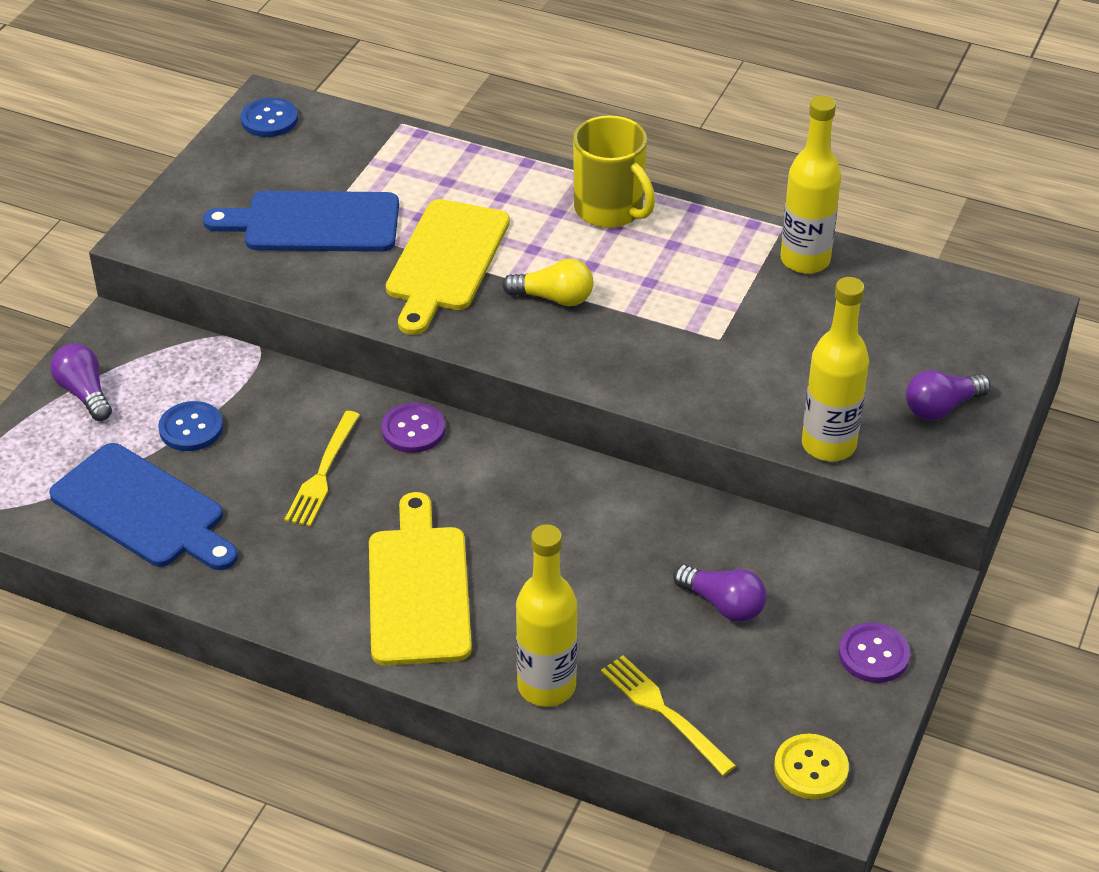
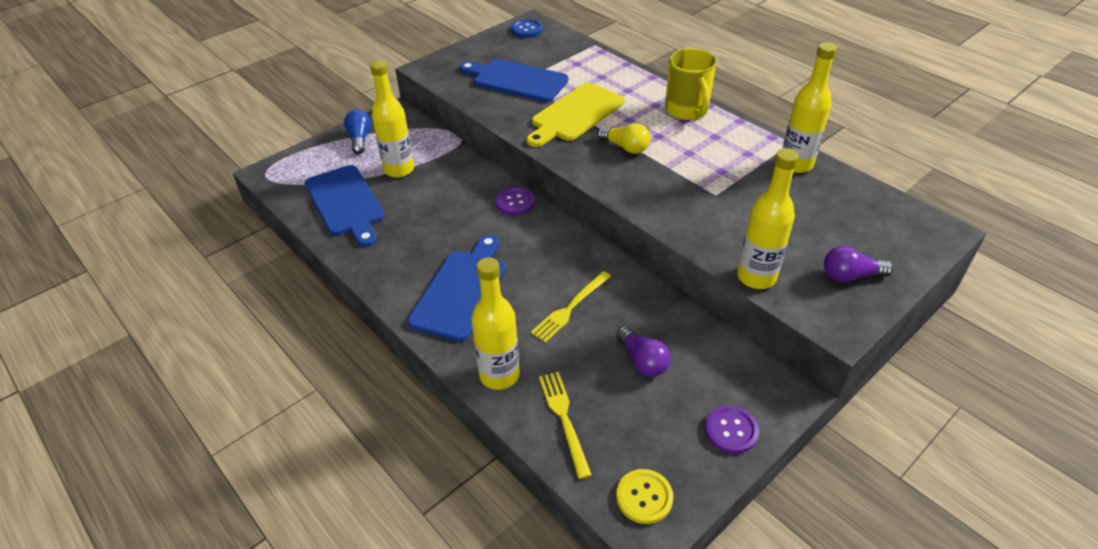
camera: 25 degrees right, 0 degrees up
(84, 393) = (360, 139): purple light bulb -> blue light bulb
(191, 428) = (399, 169): blue button -> yellow bottle
(323, 473) = (451, 211): yellow fork -> yellow fork (570, 308)
(418, 589) = (461, 290): yellow cutting board -> blue cutting board

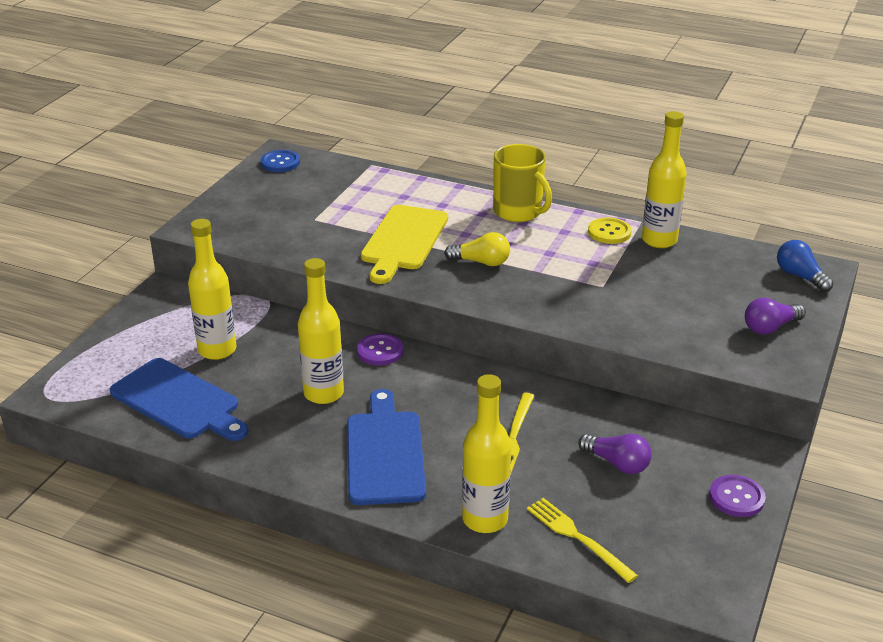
camera: 25 degrees left, 10 degrees down
(360, 139) = (141, 328): blue light bulb -> blue light bulb (800, 276)
(516, 80) = (310, 219): blue cutting board -> none
(644, 497) = (697, 578): yellow button -> yellow button (609, 232)
(756, 277) = (690, 350): yellow bottle -> yellow bottle (323, 393)

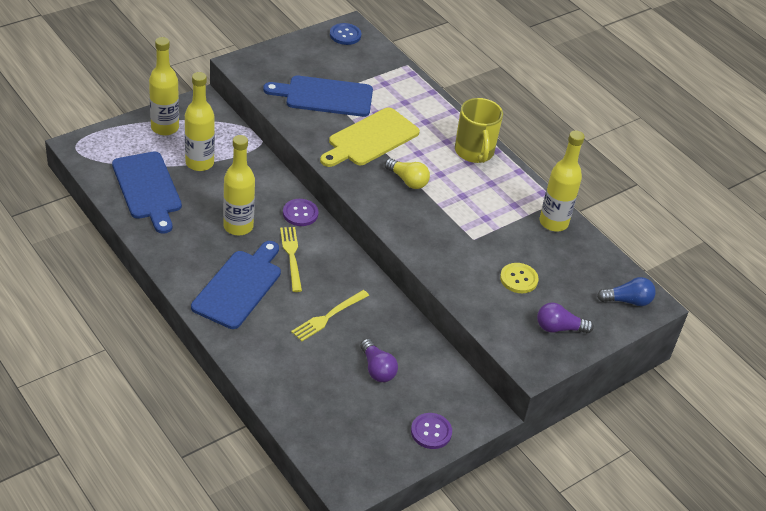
camera: 25 degrees right, 10 degrees up
(315, 222) = (325, 96): none -> blue cutting board
(485, 519) = (259, 361): yellow bottle -> yellow bottle (165, 128)
(577, 537) = (304, 402): yellow fork -> yellow fork (291, 256)
(609, 232) = (523, 199): yellow button -> yellow button (518, 279)
(800, 276) = (627, 301): blue light bulb -> blue light bulb turned 90 degrees clockwise

